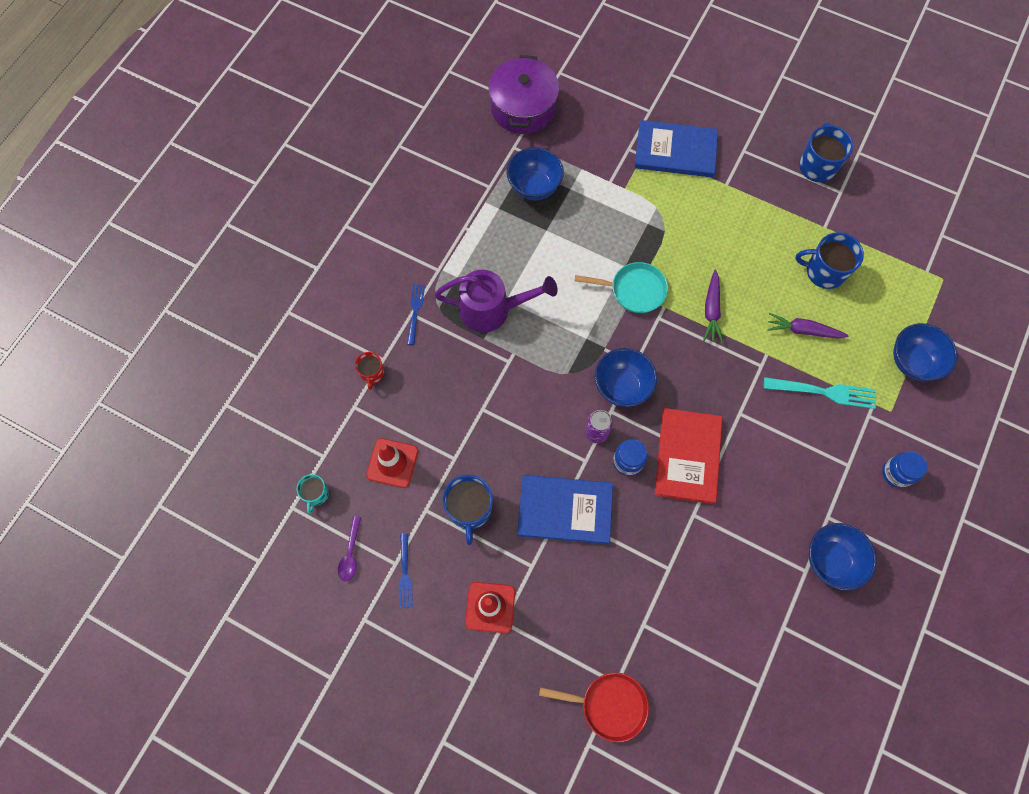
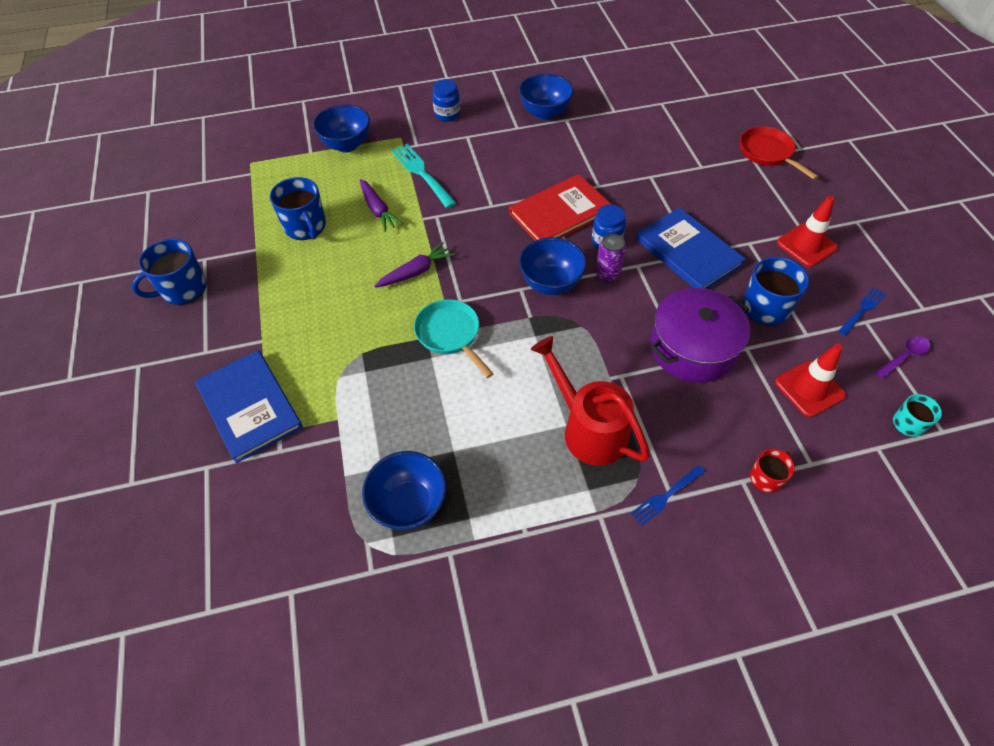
camera: 130 degrees left, 15 degrees down
(493, 310) = (588, 428): purple watering can -> red watering can
(523, 107) = (300, 610): purple pot -> purple pot (692, 348)

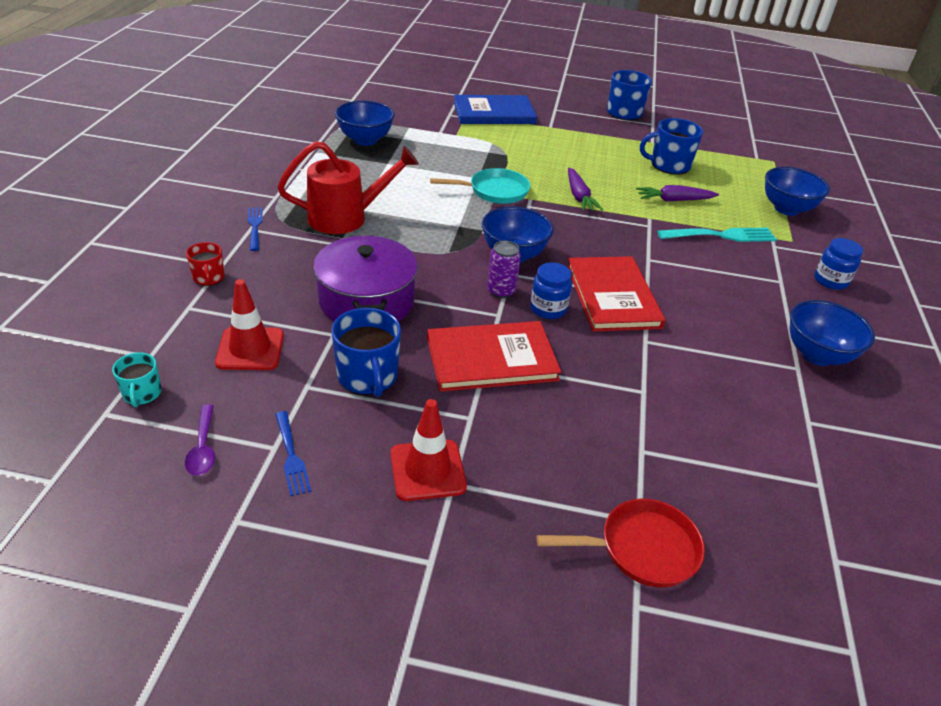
camera: 110 degrees right, 15 degrees down
(688, 252) = (491, 359): blue book -> red book

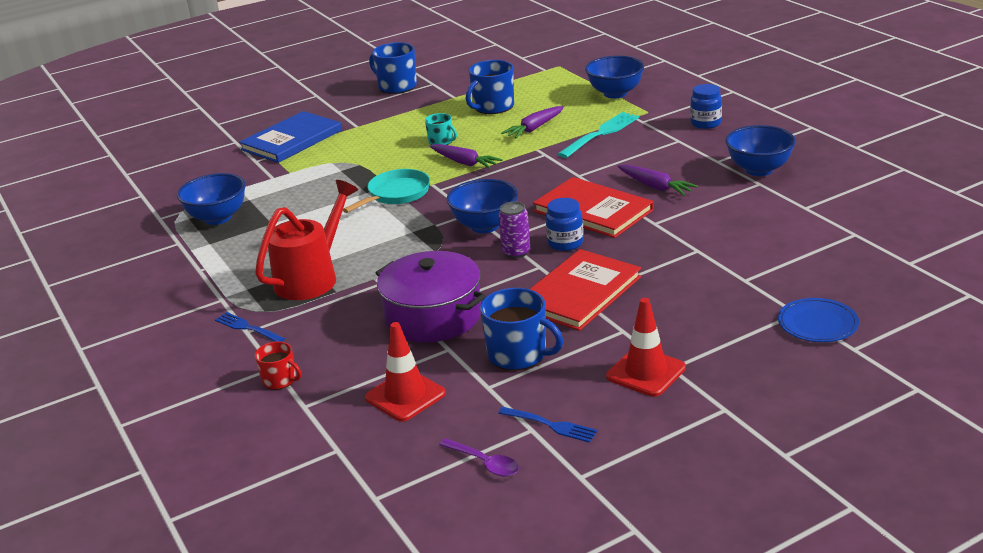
camera: 35 degrees left, 10 degrees down
(142, 394) = (379, 471): turquoise mug -> turquoise mug (441, 141)
(642, 549) = (817, 323): red pan -> blue plate
(696, 309) = (655, 187): none -> purple carrot

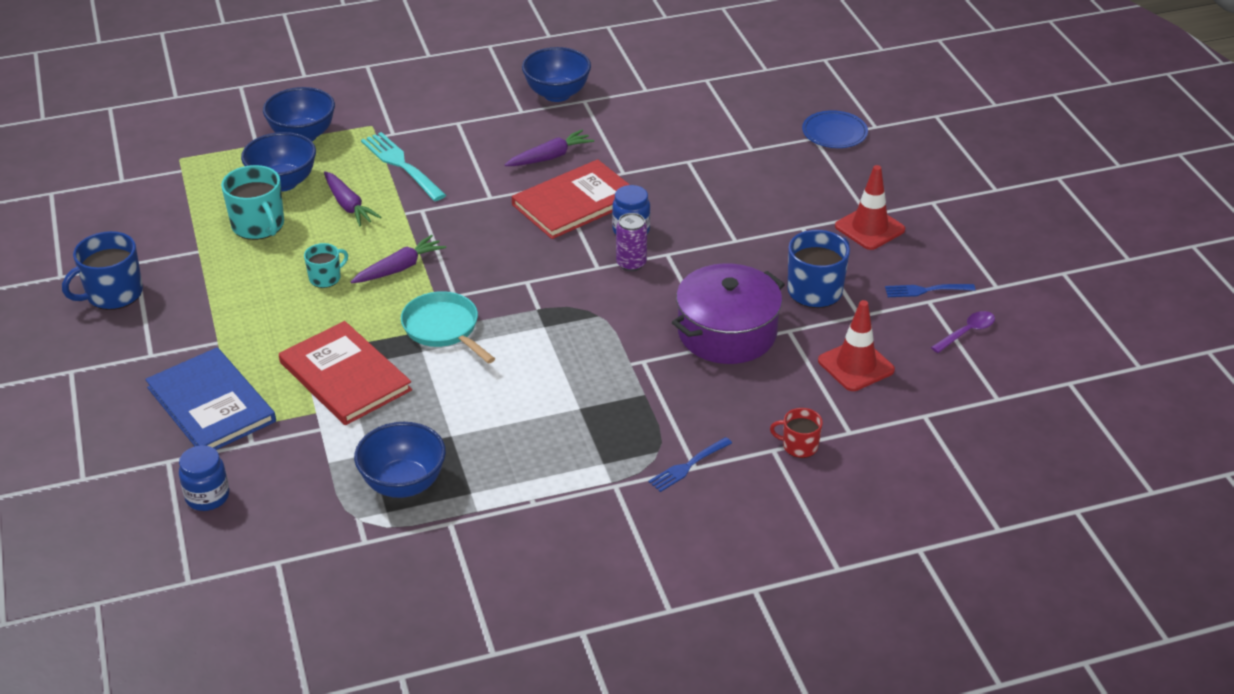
camera: 80 degrees left, 10 degrees up
(280, 380) = (799, 446): red mug -> red mug turned 120 degrees counterclockwise
(312, 277) = (604, 410): red watering can -> none
(485, 226) = (563, 275): blue bowl -> blue bowl (283, 182)
(493, 107) = (258, 225): blue mug -> turquoise mug
(550, 425) = (926, 290): blue fork -> blue fork turned 135 degrees counterclockwise
(579, 293) = (728, 239): red book -> red book (345, 376)
(705, 123) = (431, 98): blue jar -> blue jar (207, 497)

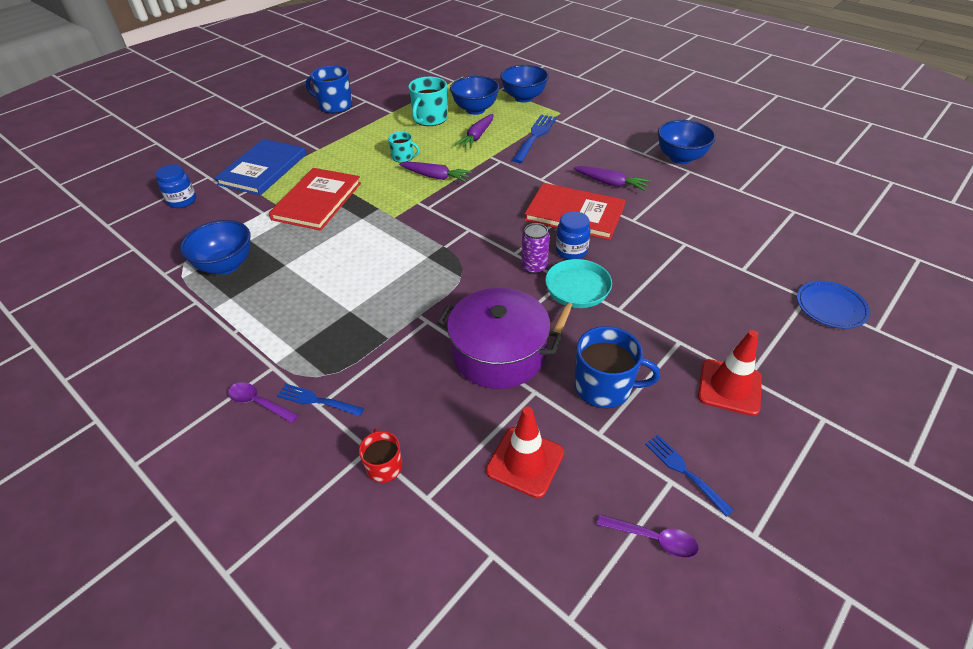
camera: 60 degrees right, 5 degrees up
(402, 165) = (535, 137): turquoise fork -> blue fork
(444, 329) = (391, 217): turquoise pan -> turquoise pan (576, 292)
(658, 506) = (258, 403): none -> purple spoon

